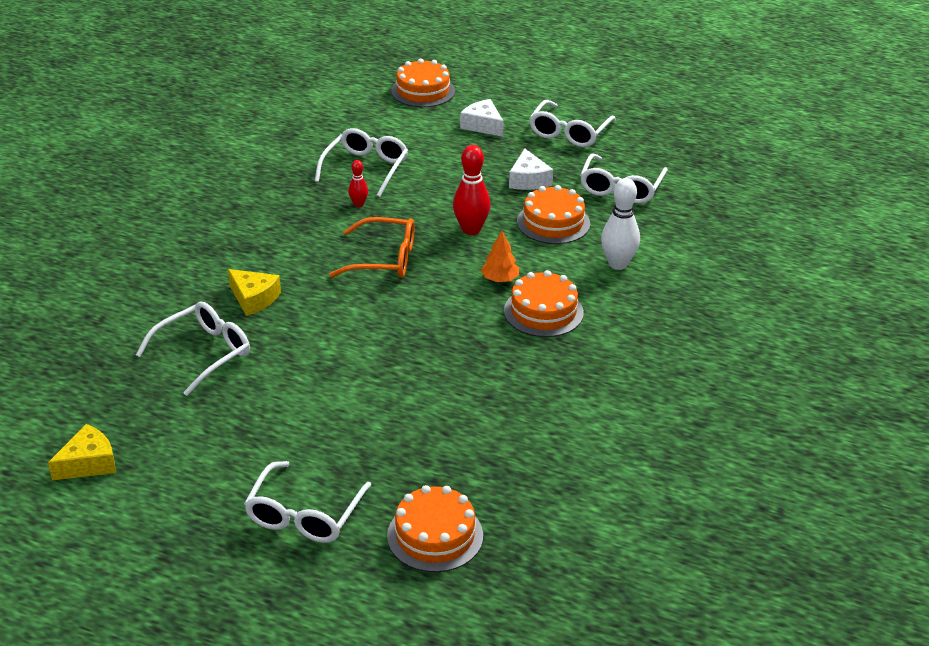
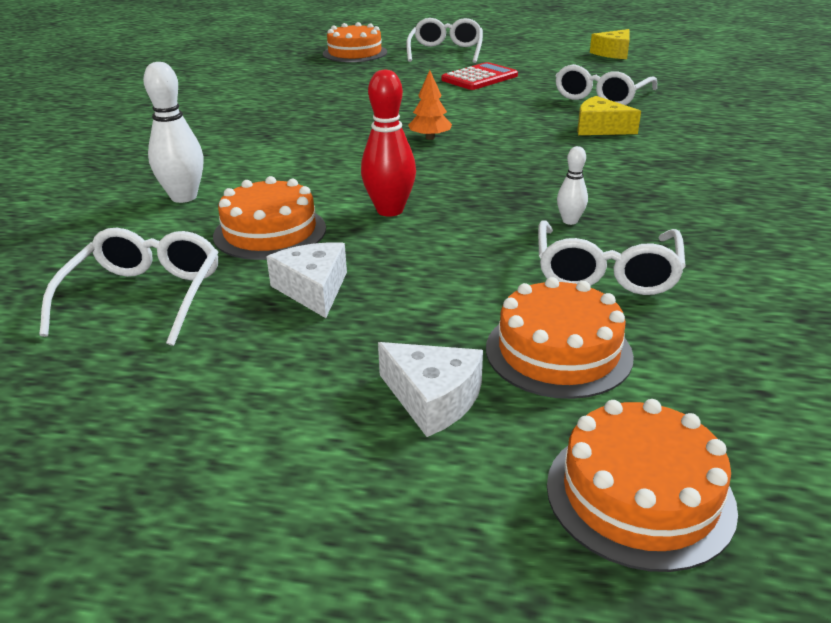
camera: 170 degrees right, 5 degrees down
(303, 421) = (479, 78): none -> red calculator
(358, 204) = (570, 221): red bowling pin -> white bowling pin
(385, 259) = (485, 170): orange glasses -> none
(500, 279) = (337, 168): orange tree -> orange tree (430, 138)
(543, 312) = (283, 149): orange cake -> orange cake (558, 351)
(569, 133) = (228, 407): white glasses -> none

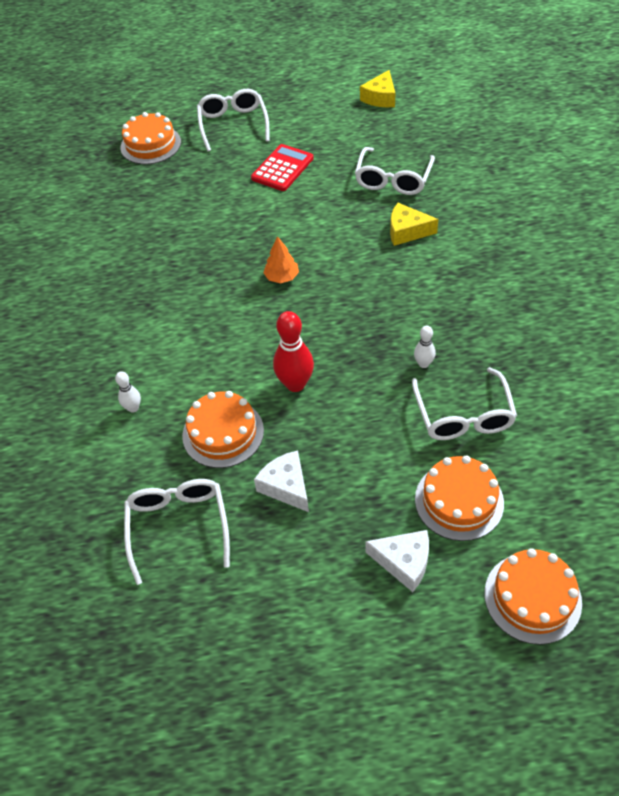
camera: 15 degrees left, 20 degrees up
(184, 197) = (133, 408): white bowling pin -> white bowling pin, size x0.54

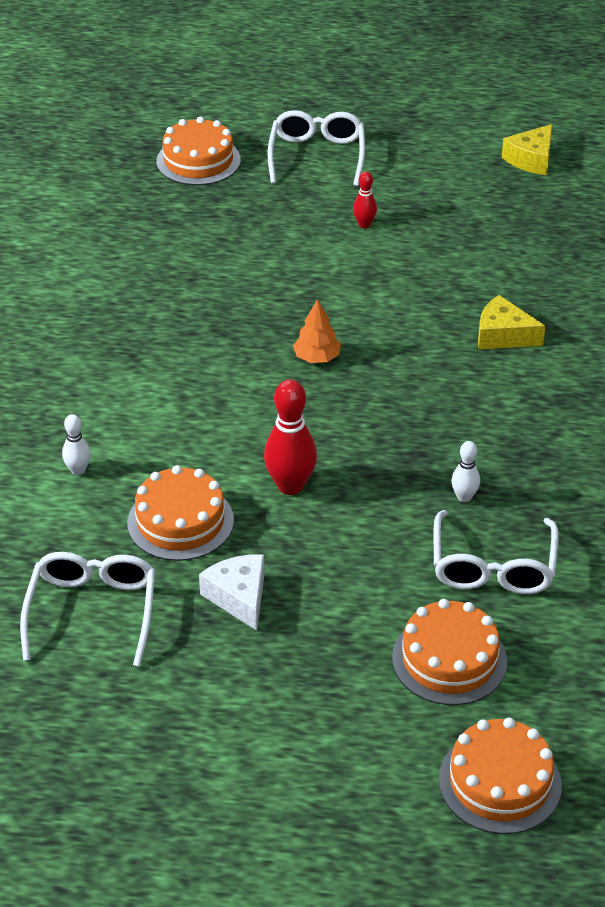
camera: 10 degrees right, 10 degrees down
(282, 168) = (364, 224): red calculator -> red bowling pin
(393, 180) = (508, 268): white glasses -> none
(404, 562) = (355, 710): white cheese -> none

